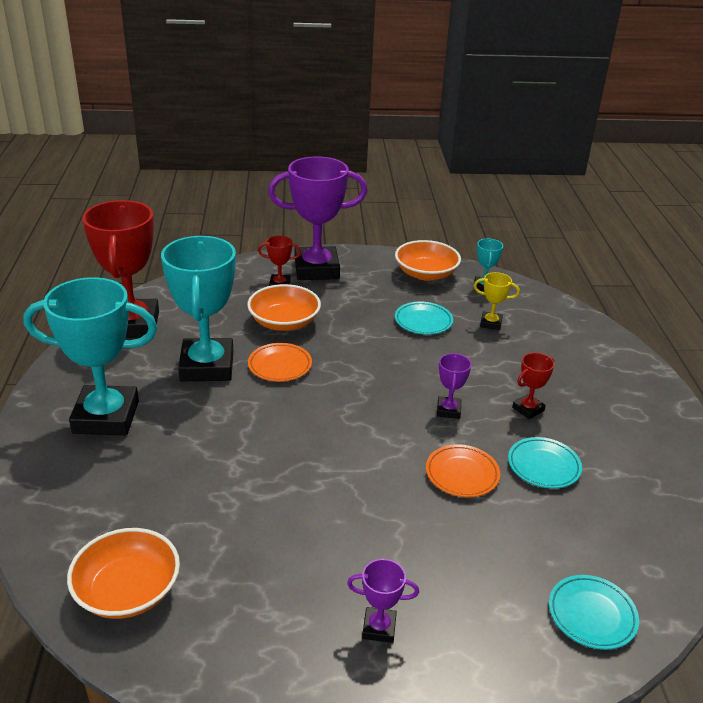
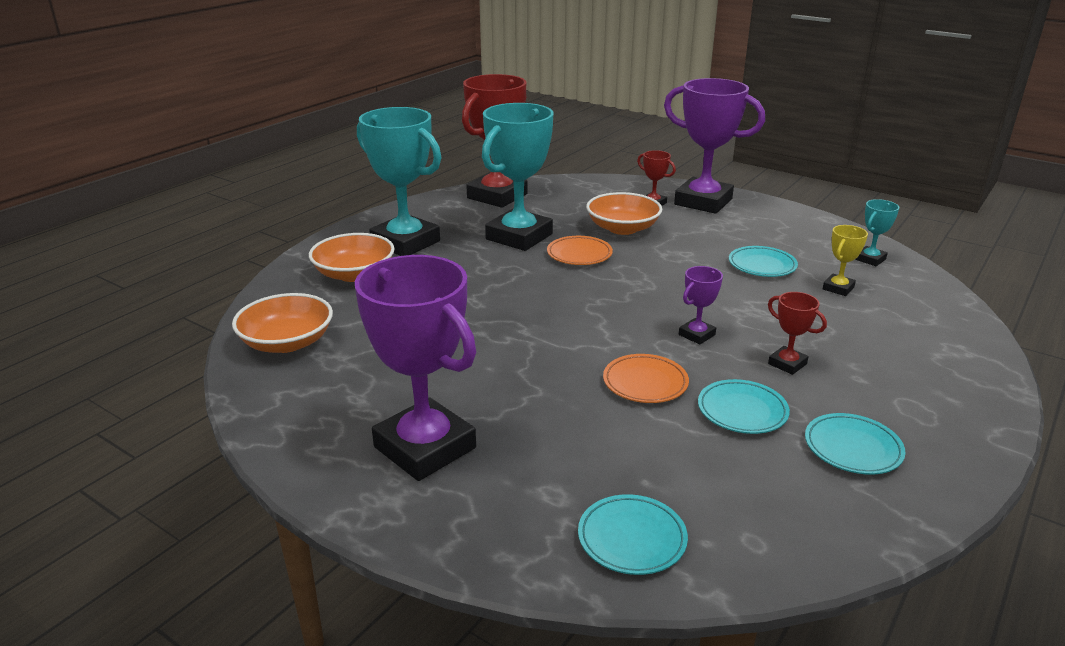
camera: 40 degrees right, 5 degrees down
(379, 628) = (425, 447): purple trophy -> purple trophy, size x2.28
(426, 274) = (815, 233): orange bowl -> orange bowl (354, 274)
(490, 323) = (838, 288): yellow trophy -> yellow trophy turned 75 degrees clockwise
(528, 409) = (787, 364): red trophy -> red trophy turned 45 degrees clockwise
(628, 462) = (852, 448): none -> turquoise plate

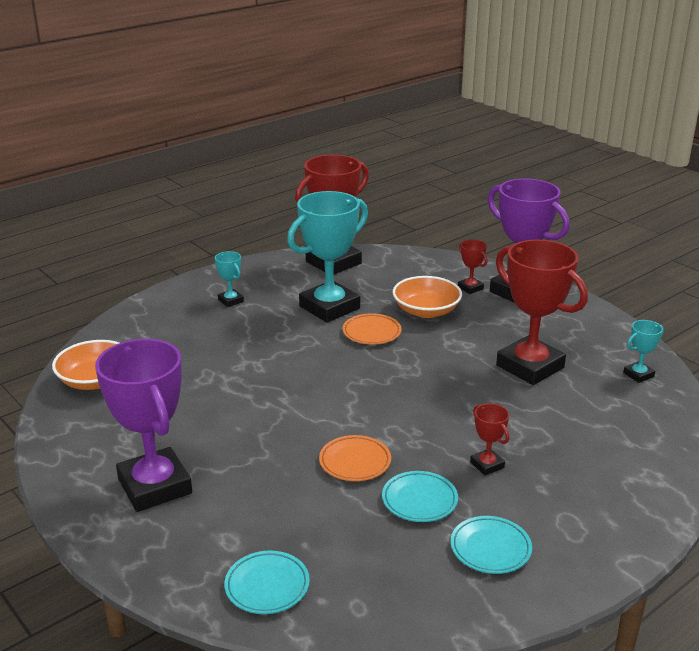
camera: 15 degrees right, 0 degrees up
(354, 274) = (175, 325): orange bowl -> none
(405, 242) = (231, 300): turquoise trophy -> turquoise trophy, size x0.44
(696, 335) = (426, 425): purple trophy -> none
(762, 265) = (530, 366): turquoise plate -> red trophy
(838, 288) = (585, 400): yellow trophy -> none

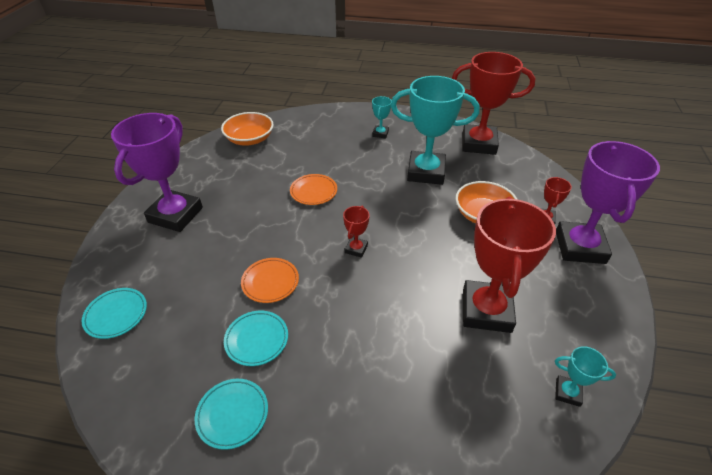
camera: 50 degrees right, 15 degrees up
(371, 332) = (422, 205): orange plate -> orange plate (313, 191)
(487, 465) = (331, 355): red trophy -> red trophy (356, 249)

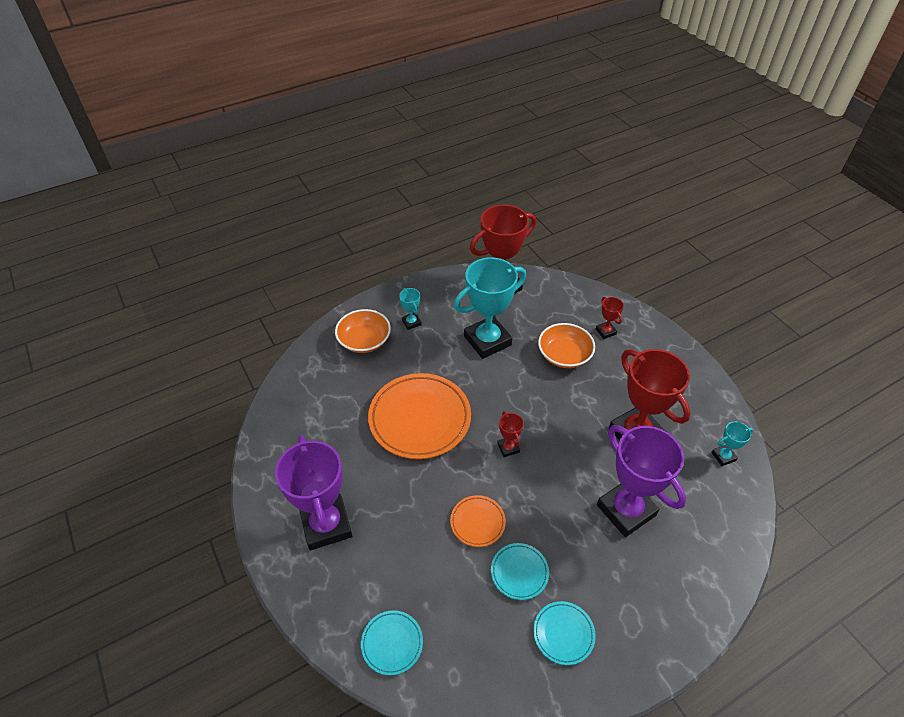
camera: 40 degrees left, 5 degrees up
(250, 139) = (298, 402): orange bowl -> orange bowl (364, 340)
(313, 191) = (420, 419): orange plate -> orange plate, size x2.07
(580, 247) = (645, 342): purple trophy -> purple trophy (626, 510)

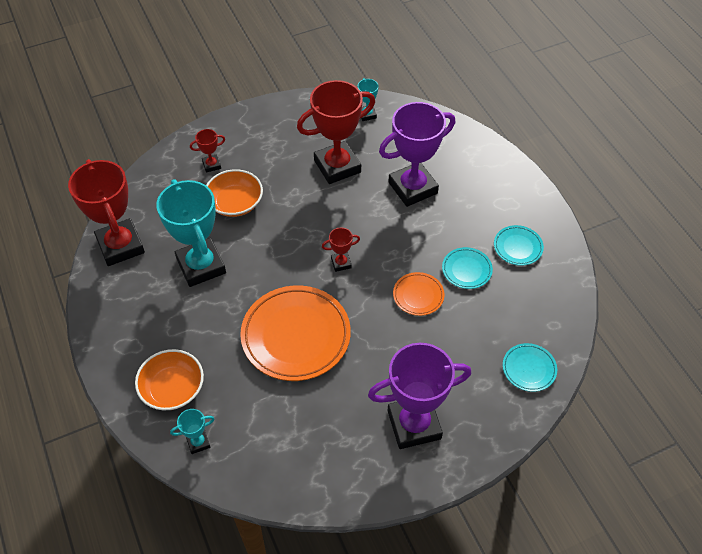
camera: 85 degrees left, 5 degrees up
(411, 322) = (155, 337): turquoise trophy -> turquoise trophy (198, 442)

